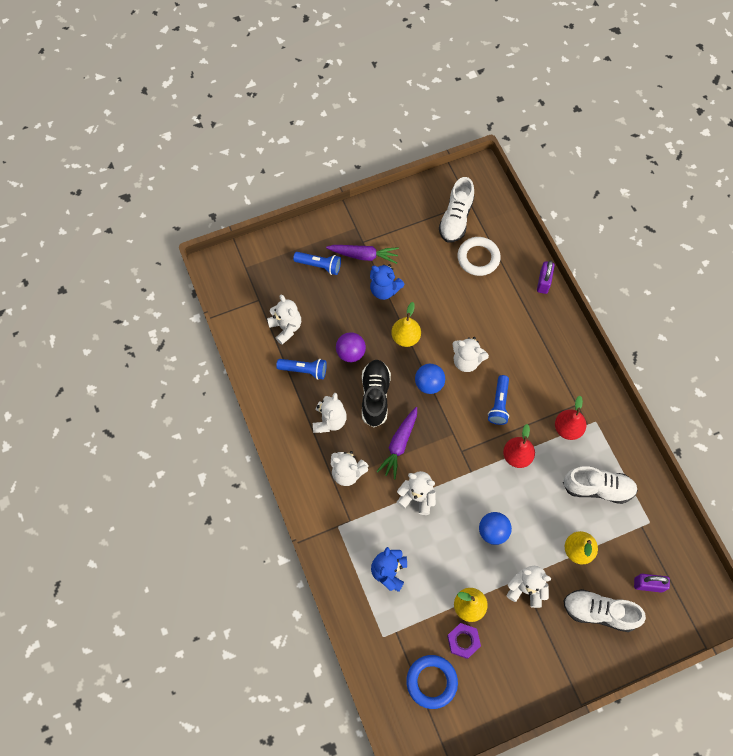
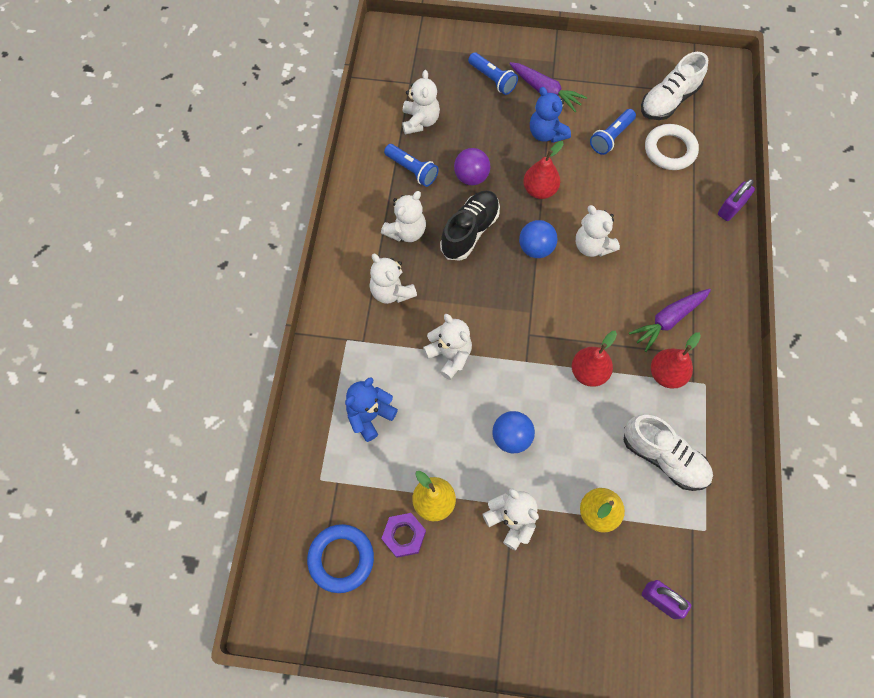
camera: 30 degrees right, 0 degrees up
(399, 444) = (465, 292): purple carrot -> purple carrot (668, 320)
(405, 337) = (539, 190): yellow pear -> red pear
(499, 404) = (601, 308): blue flashlight -> blue flashlight (611, 137)
(599, 612) = (581, 597): white shoe -> none

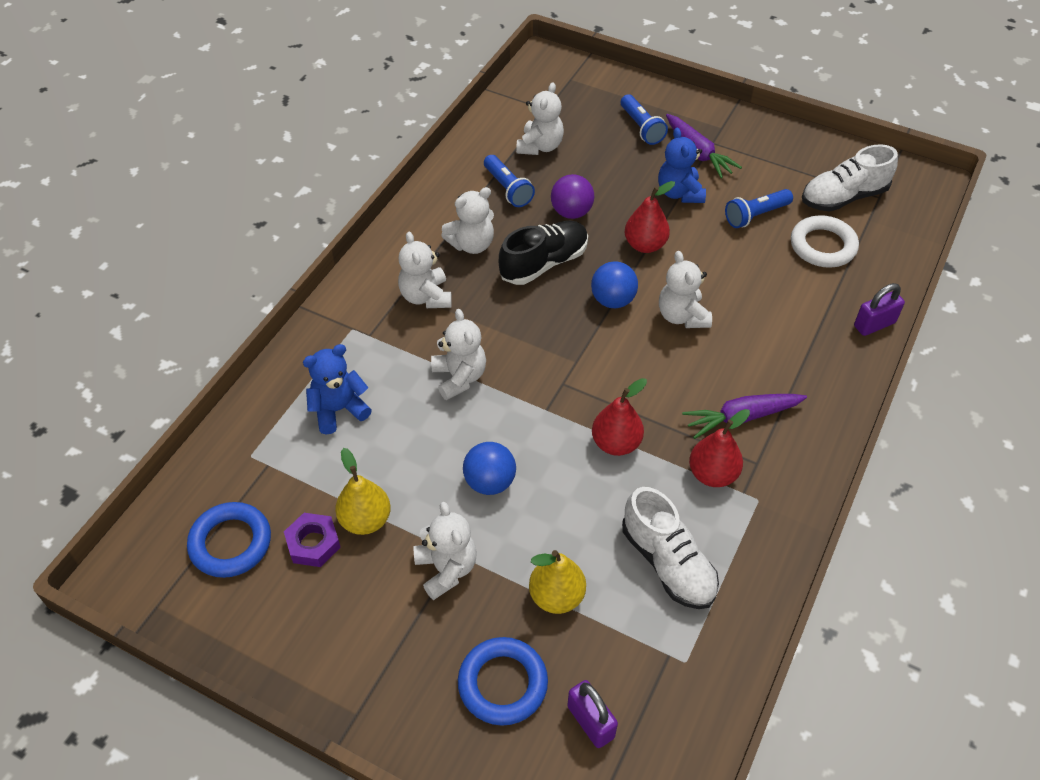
camera: 20 degrees right, 15 degrees down
(590, 595) = (502, 684): none -> blue ring

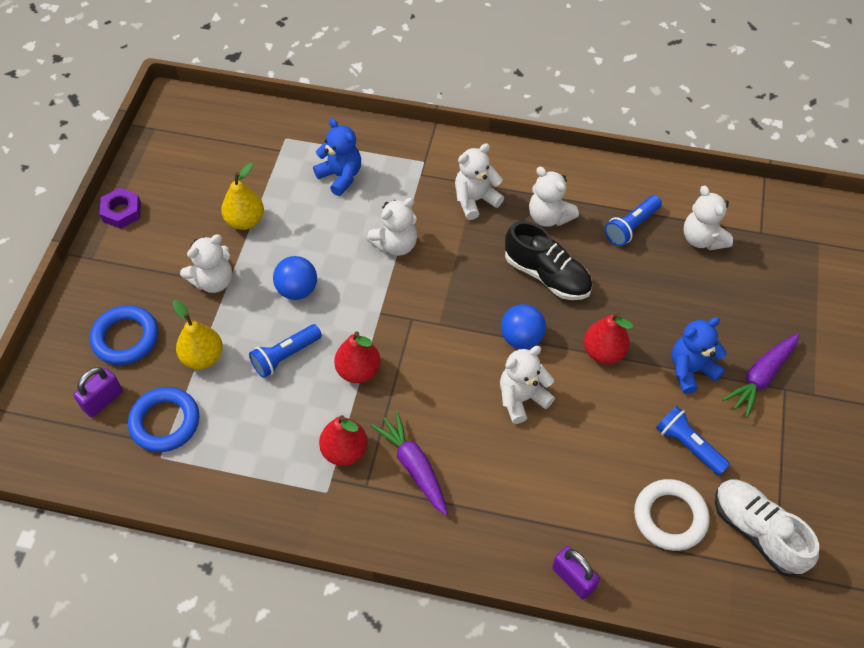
camera: 75 degrees right, 5 degrees up
(231, 543) = (210, 150): blue ring -> blue ring (165, 422)
(313, 543) = (219, 196): purple nut -> purple nut (122, 212)
(540, 146) = (702, 239): white teddy bear -> white teddy bear turned 60 degrees clockwise
(571, 212) = (622, 283): purple ball -> none
(641, 128) = (774, 319): blue flashlight -> blue flashlight (285, 356)
(668, 563) = (247, 430): white shoe -> none

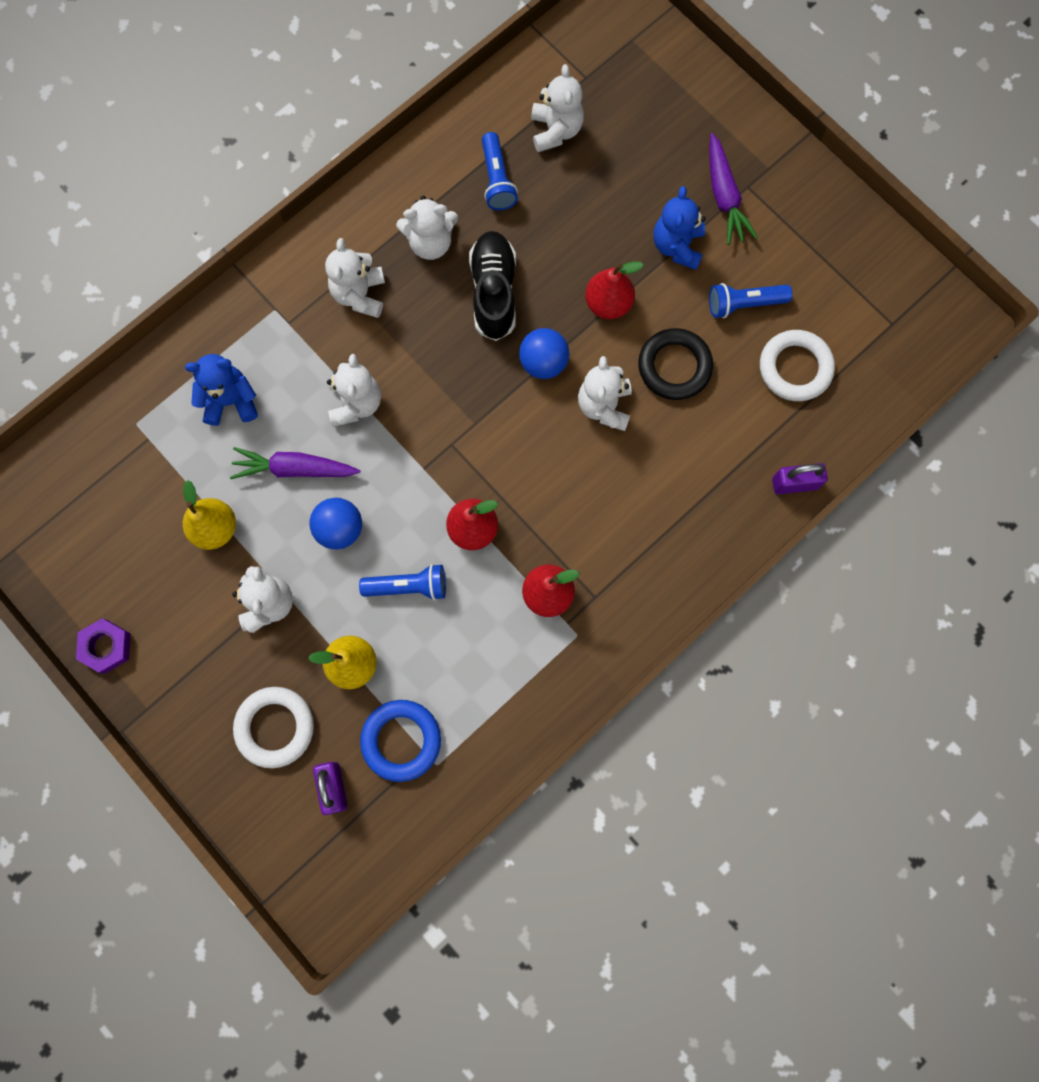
camera: 55 degrees left, 20 degrees up
(125, 338) = (275, 727): blue ring -> white ring
(285, 356) = (408, 586): blue flashlight -> blue flashlight turned 90 degrees counterclockwise
(414, 467) = (605, 543): purple carrot -> purple carrot (295, 469)
(547, 275) = (494, 292): black shoe -> black shoe turned 75 degrees counterclockwise
(594, 427) = (674, 366): none -> black ring
(702, 239) = (556, 131): white teddy bear -> white teddy bear turned 105 degrees counterclockwise
(757, 532) = (852, 311): white shoe -> none

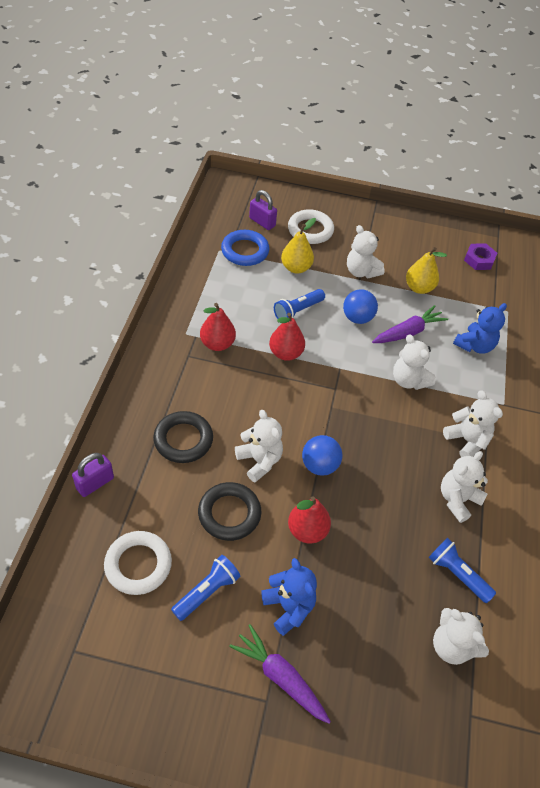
camera: 140 degrees right, 25 degrees down
(106, 647) = (416, 223): purple nut -> purple nut (479, 260)
(494, 292) = (389, 491): black shoe -> none
(671, 481) = (183, 440): none -> black ring

